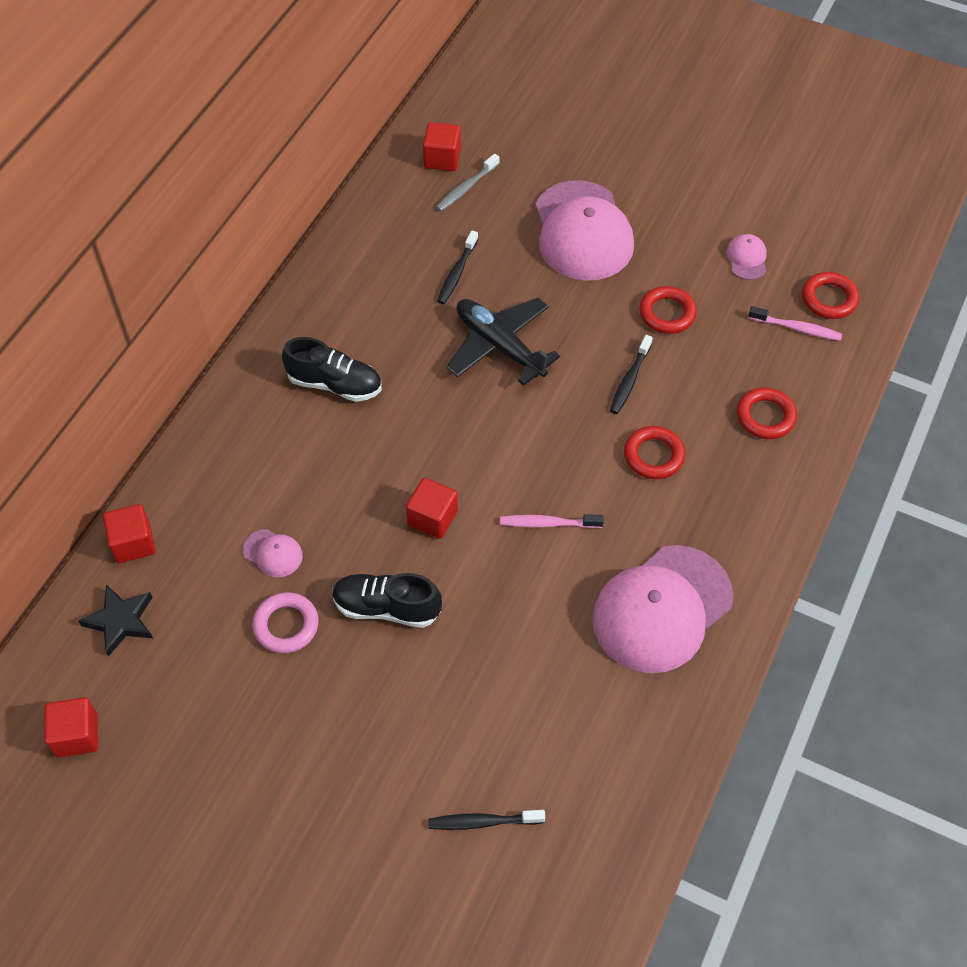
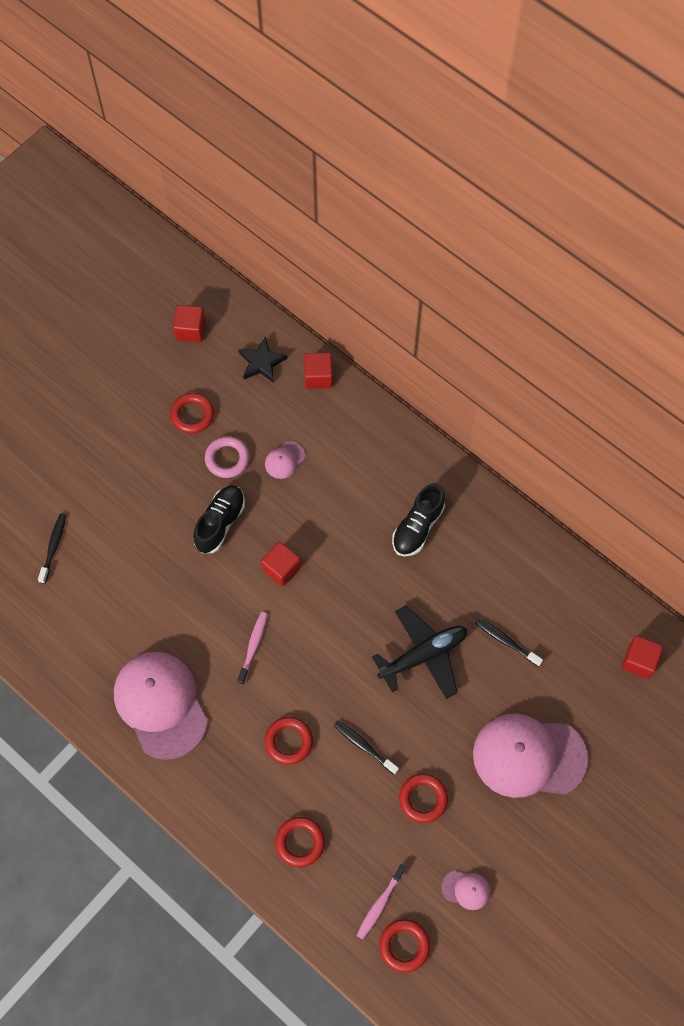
camera: 105 degrees right, 10 degrees up
(224, 691) = (192, 415): none -> red ring
(466, 188) = (600, 672): grey toothbrush -> none

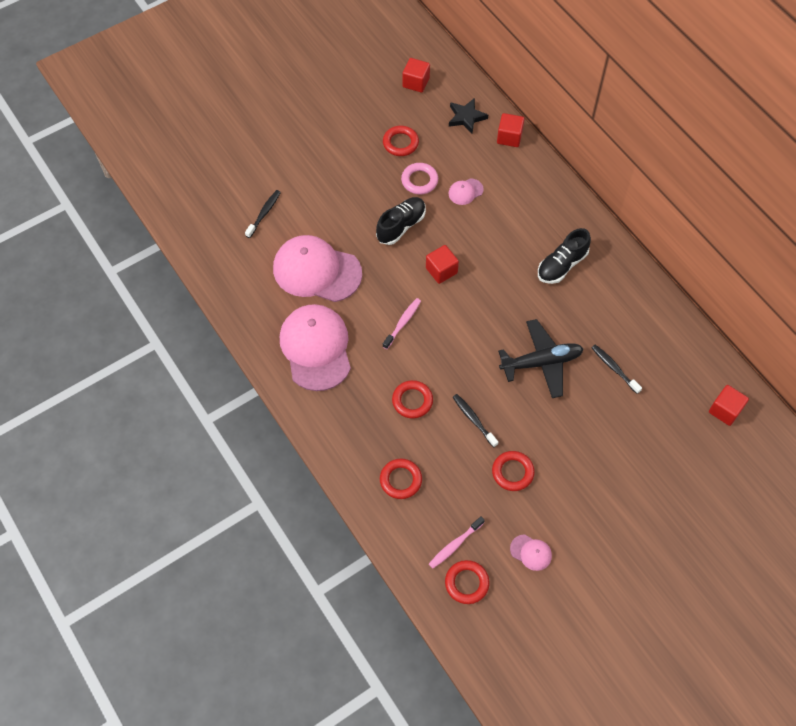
camera: 15 degrees right, 5 degrees down
(529, 756) = (611, 461): pink cap -> pink cap (316, 271)

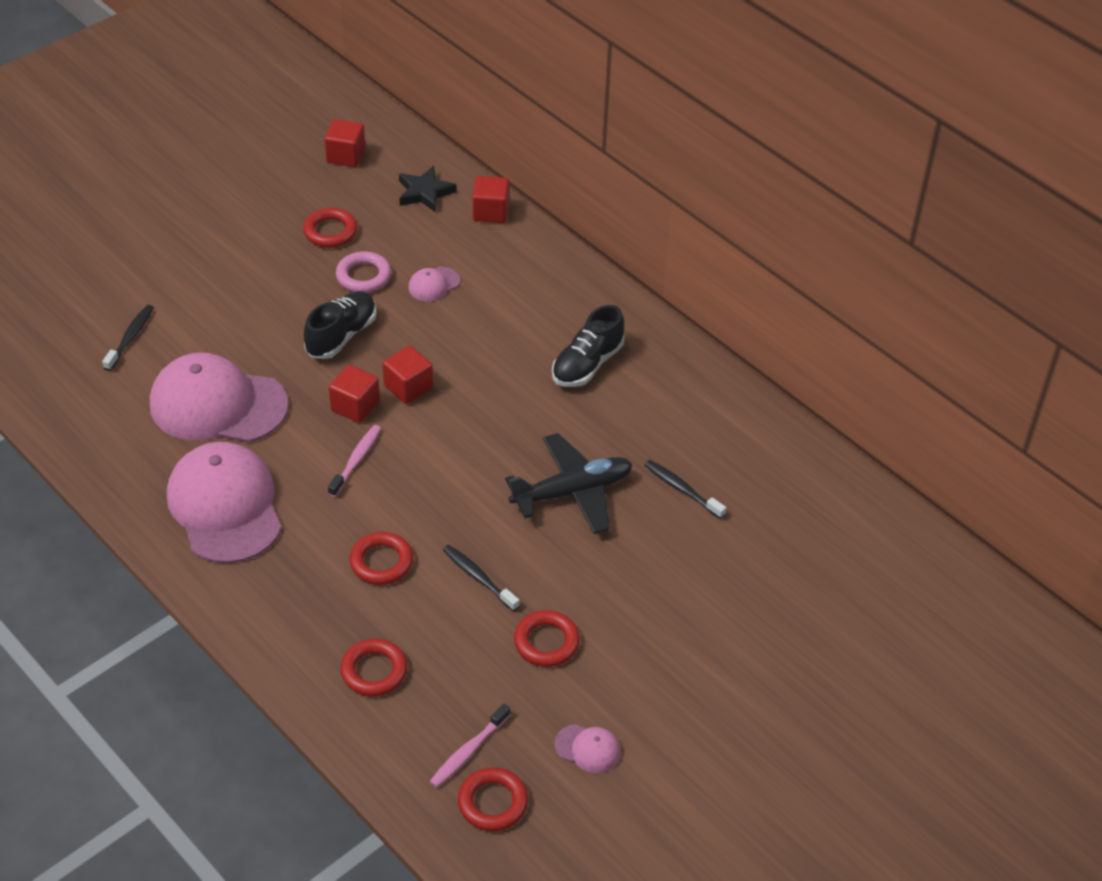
camera: 10 degrees left, 15 degrees down
(725, 410) = (852, 528): red cube -> red cube (355, 406)

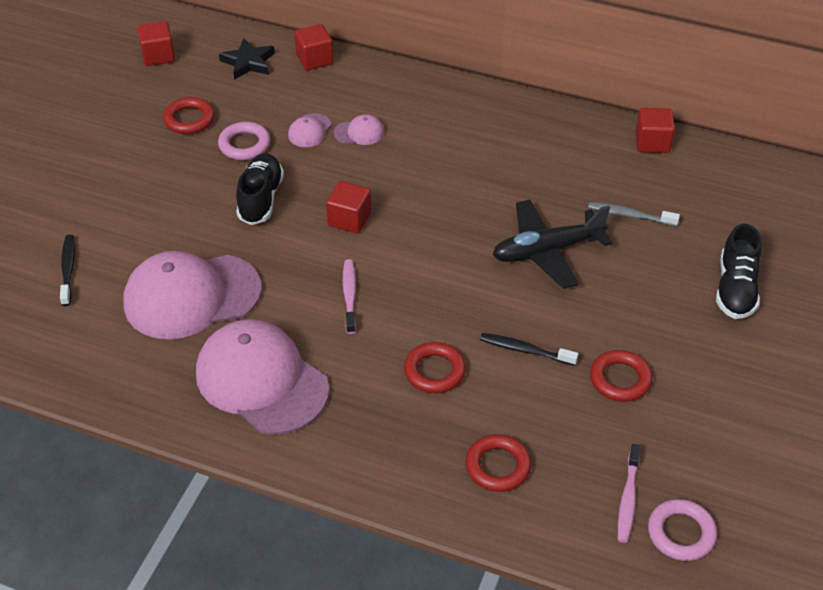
camera: 25 degrees left, 0 degrees up
(355, 406) = (315, 251): red cube -> red cube (652, 143)
(492, 803) = (681, 533): red ring -> pink ring
(572, 492) = (547, 251): black plane -> black plane turned 150 degrees counterclockwise
(587, 364) = (482, 148): black shoe -> black shoe (735, 289)
(588, 749) = (720, 452): pink cap -> pink cap (359, 133)
(682, 489) = (629, 215): black toothbrush -> grey toothbrush

